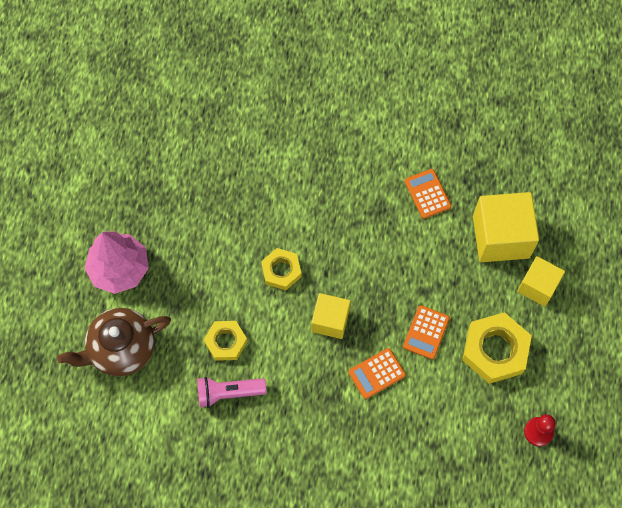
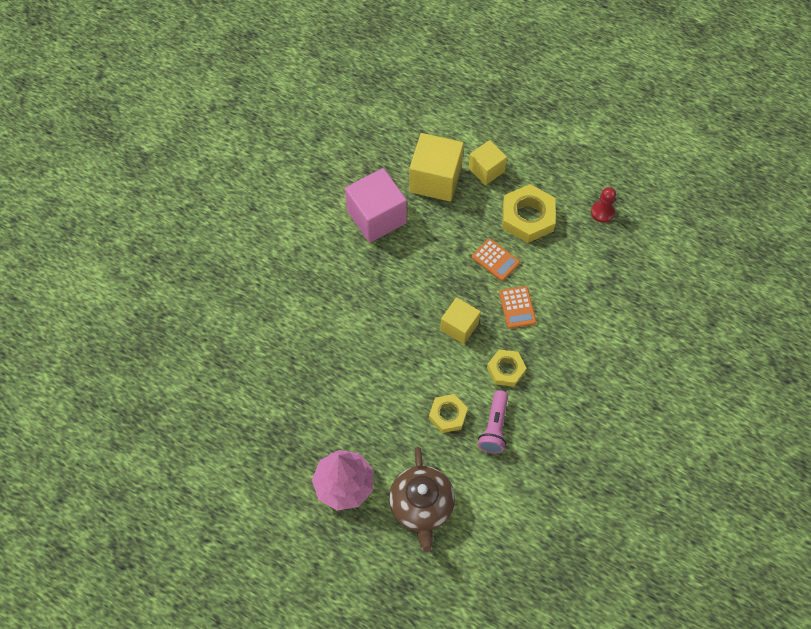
camera: 70 degrees left, 5 degrees down
(281, 271) = (400, 350): yellow nut -> yellow nut (506, 370)
(427, 194) = (376, 217): orange calculator -> pink cube

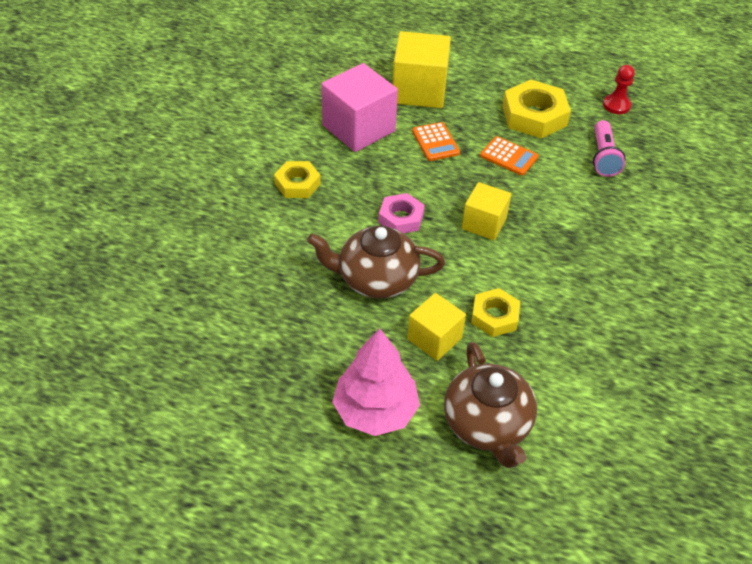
camera: 10 degrees left, 15 degrees down
(364, 371) = (376, 279): none -> brown teapot
(394, 314) = (401, 218): none -> pink nut
(486, 170) = (475, 78): yellow cube -> yellow cube (434, 338)
(494, 427) = (558, 324): pink flashlight -> pink flashlight (603, 157)
(506, 370) = (554, 262): yellow nut -> yellow nut (297, 184)
(517, 307) = (548, 199): orange calculator -> orange calculator (435, 142)

